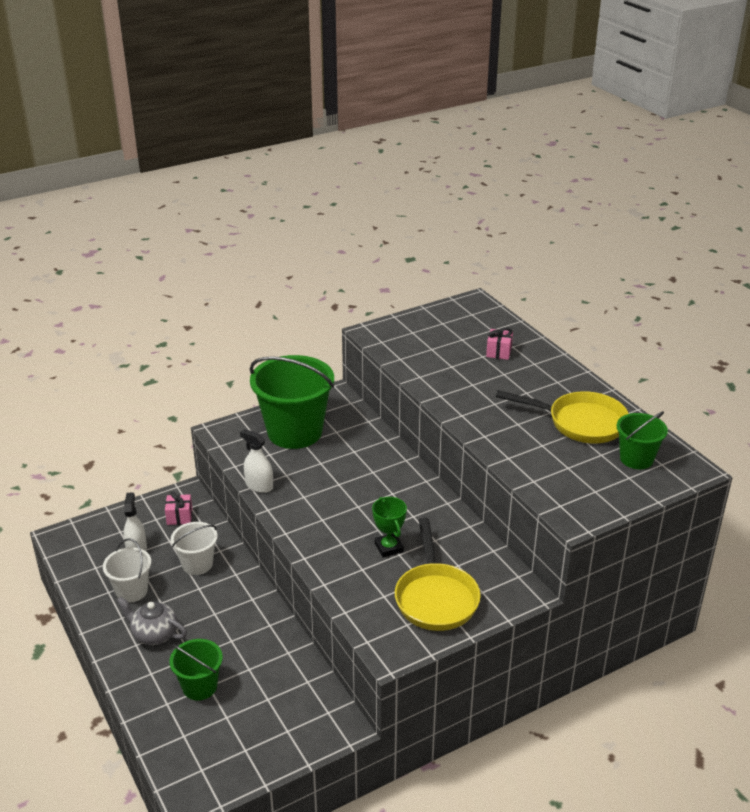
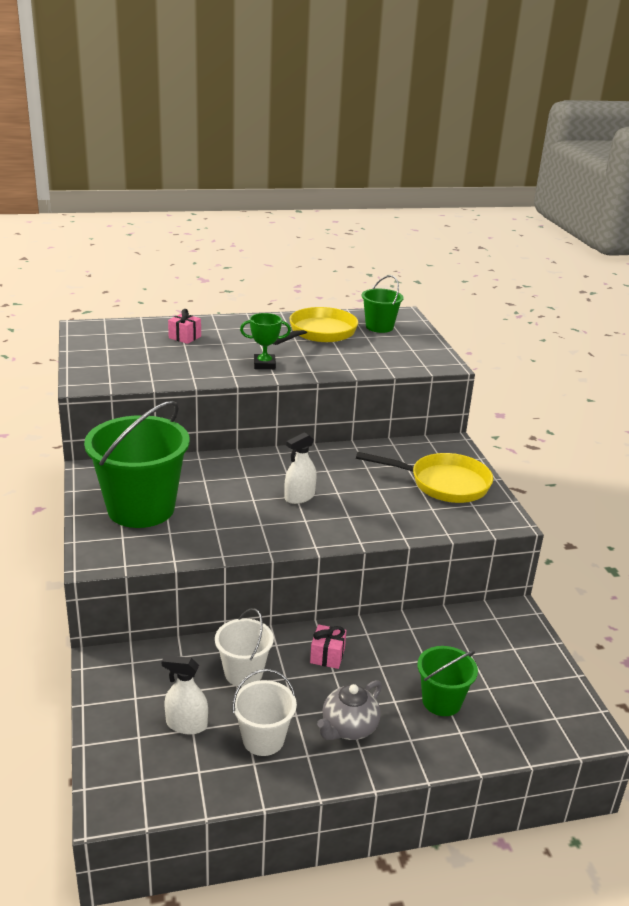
camera: 75 degrees left, 5 degrees down
(179, 517) = (145, 675): pink gift -> pink gift (327, 656)
(259, 486) = (224, 549): white spray bottle -> white spray bottle (299, 497)
(389, 548) = (367, 492): green trophy -> green trophy (264, 365)

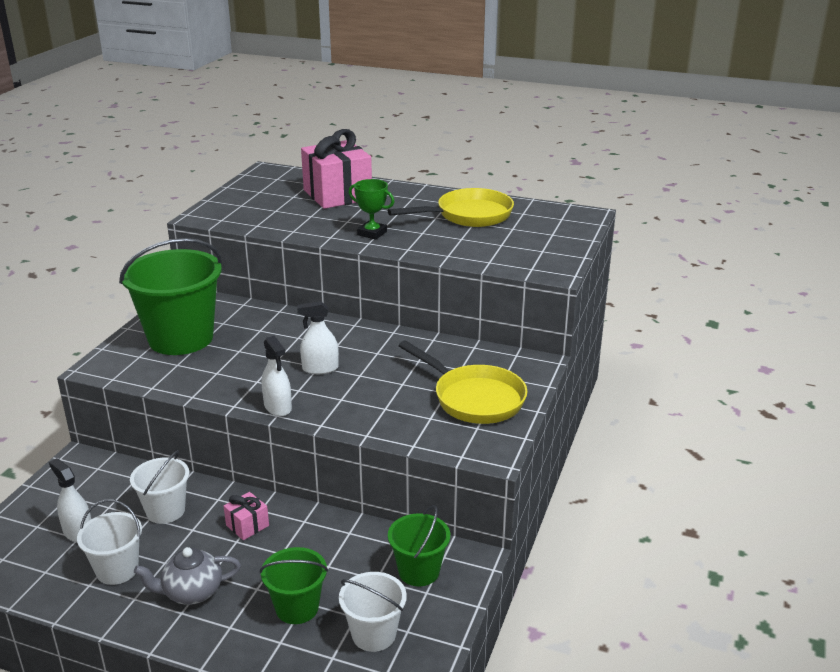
camera: 35 degrees right, 0 degrees up
(185, 337) = (337, 195): pink gift -> pink gift, size x2.27
(308, 540) = (278, 407): none -> white spray bottle
(379, 327) = (540, 222): green bucket -> green bucket (419, 571)
(515, 694) = (374, 634): none -> white bucket

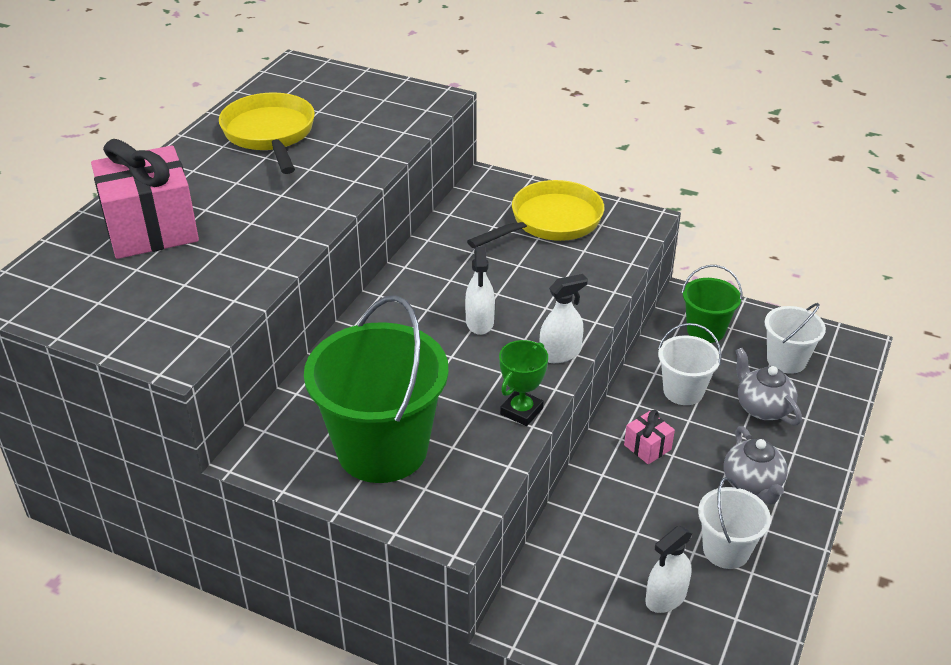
camera: 85 degrees left, 10 degrees up
(165, 511) = (624, 519): white bucket -> white bucket (683, 391)
(297, 608) = (762, 408): green bucket -> grey teapot
(372, 233) = (299, 204): green trophy -> green trophy (521, 411)

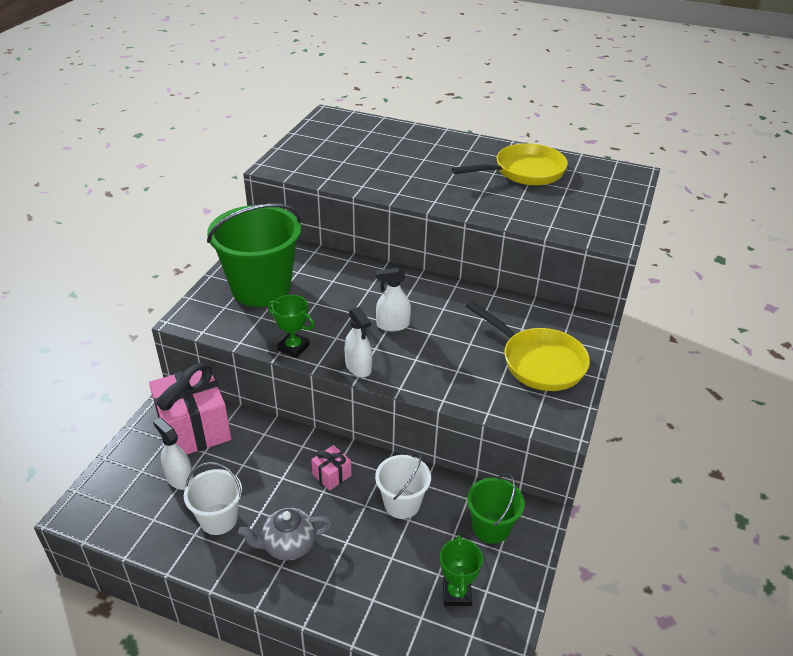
camera: 85 degrees right, 0 degrees up
(151, 229) = (398, 145): pink gift -> pink gift (194, 428)
(762, 408) = (384, 564): grey teapot -> none
(786, 360) = (456, 593): white bucket -> green trophy

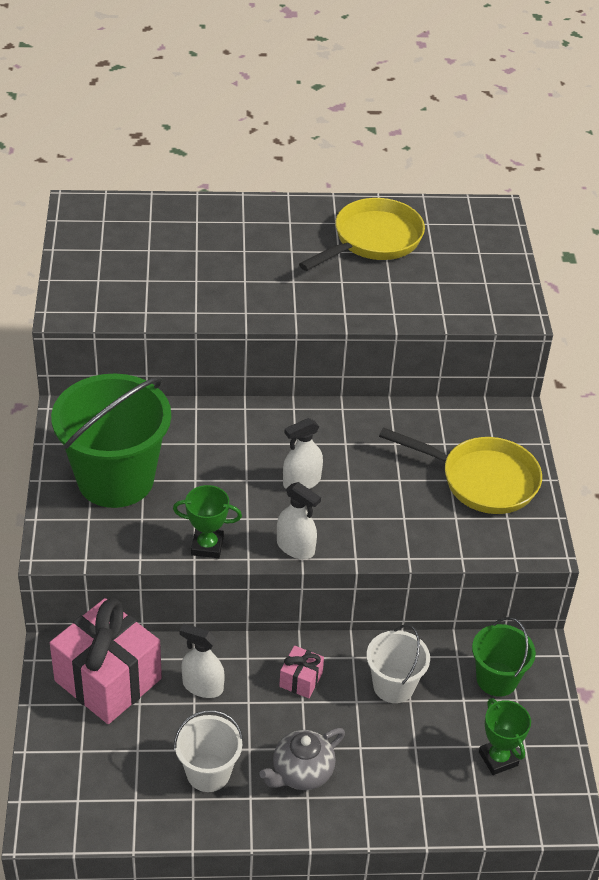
camera: 25 degrees left, 5 degrees up
(179, 478) = (132, 743): white spray bottle -> white spray bottle (202, 686)

